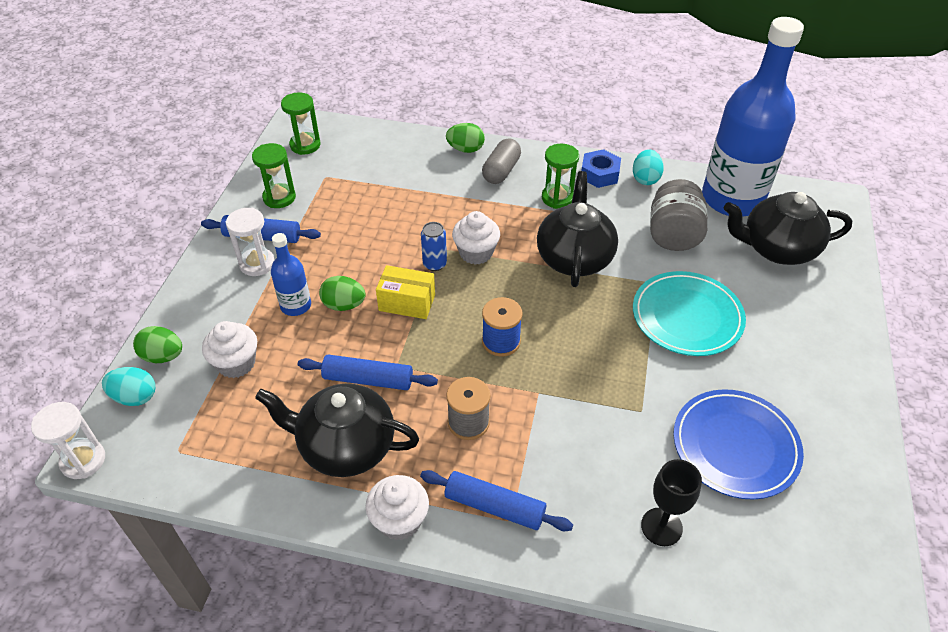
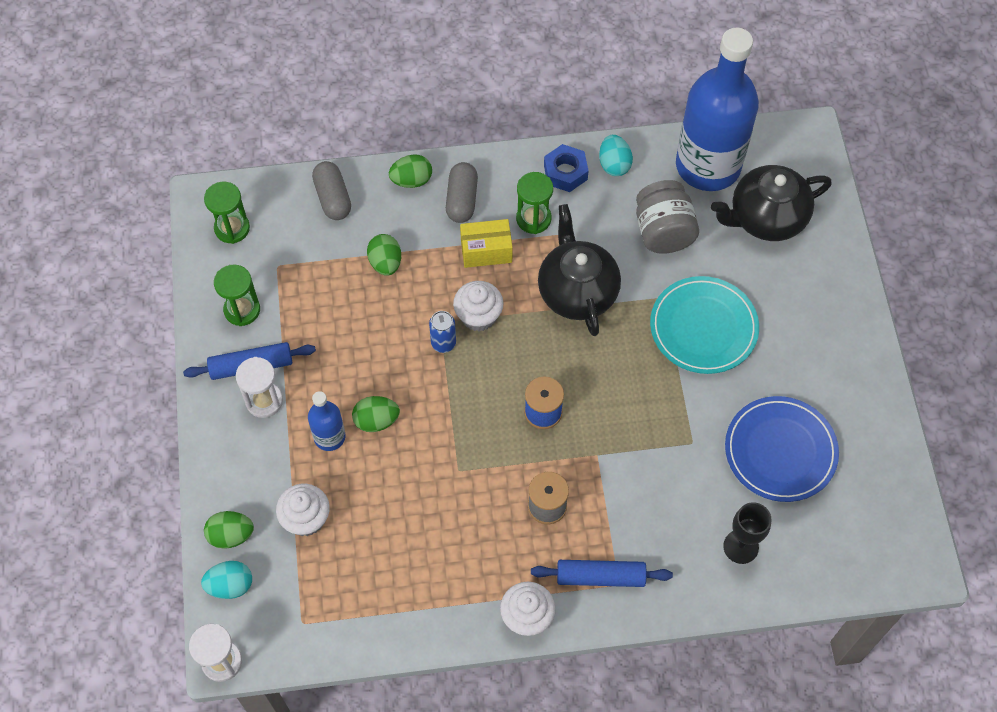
camera: 20 degrees left, 15 degrees up
(345, 446) = (449, 566): black teapot -> none
(368, 379) = (438, 494): blue rolling pin -> none
(395, 145) = (333, 198): none -> grey capsule
(407, 302) = (436, 398): yellow box -> yellow box (486, 251)
(415, 196) = (385, 263): none -> green egg

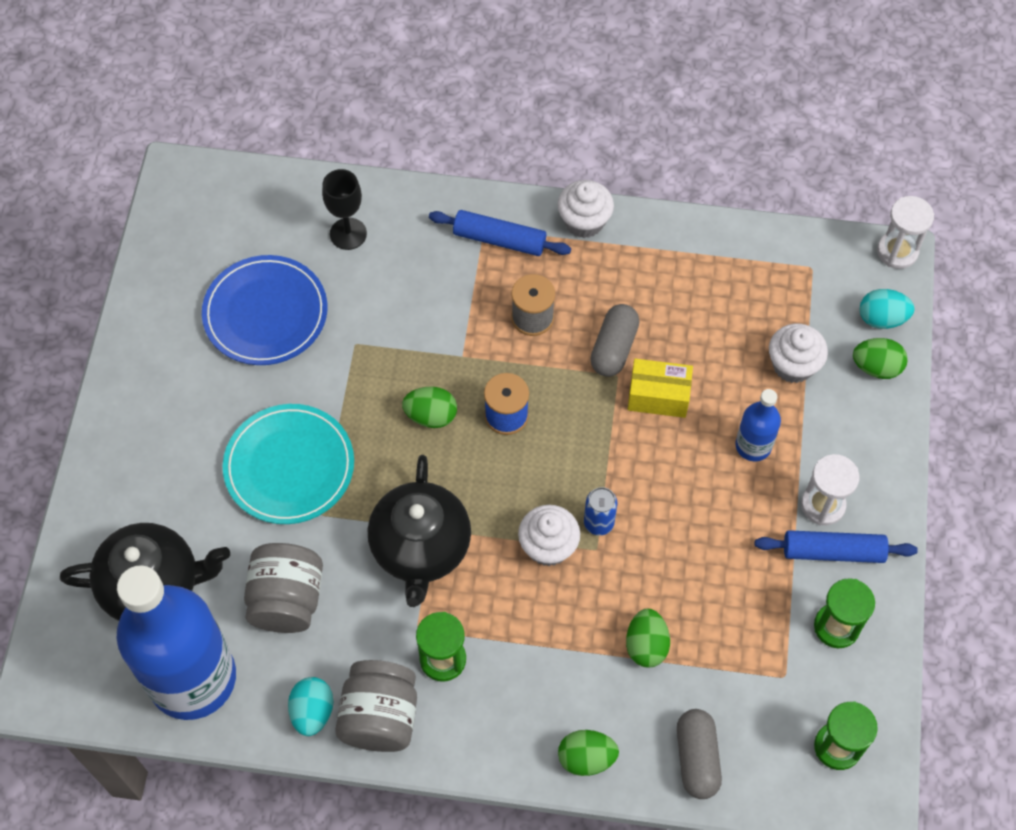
camera: 165 degrees left, 0 degrees up
(376, 421) = (696, 451): green egg -> green egg (431, 416)
(462, 200) = (527, 711): grey capsule -> grey capsule (613, 348)
(486, 251) = (515, 629): yellow box -> yellow box (658, 396)
(565, 172) = (380, 717): blue nut -> grey jar

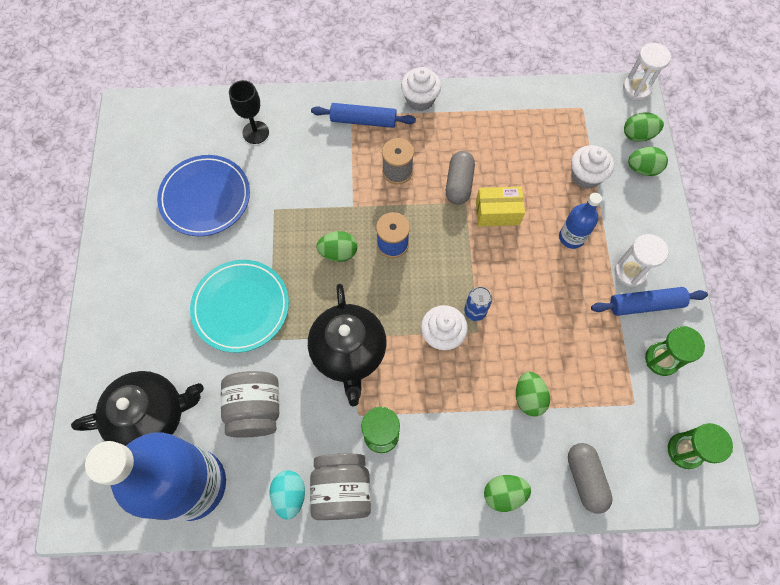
camera: 10 degrees left, 5 degrees up
(882, 318) = (638, 135): turquoise egg -> green egg

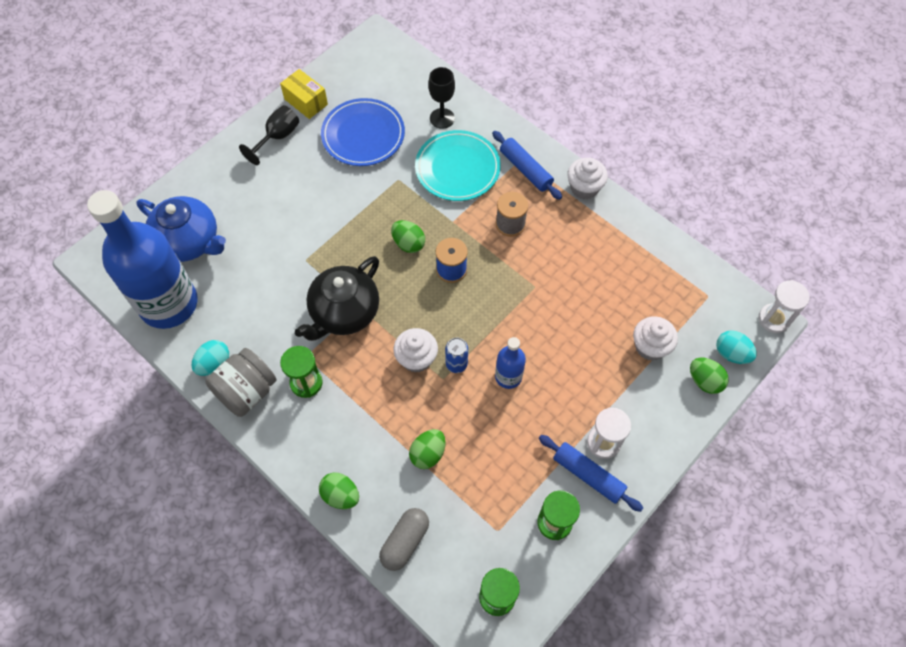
camera: 45 degrees right, 5 degrees down
(132, 260) = (277, 137): none -> black goblet
(151, 416) = (189, 242): black teapot -> blue teapot
(241, 307) = (309, 224): turquoise plate -> turquoise plate (457, 168)
(255, 409) = (250, 294): grey jar -> none
(458, 184) = (545, 269): grey capsule -> none
(497, 213) = (550, 313): yellow box -> yellow box (306, 102)
(571, 237) = (587, 379): blue bottle -> blue bottle (508, 376)
(638, 135) = (731, 354): green egg -> turquoise egg

